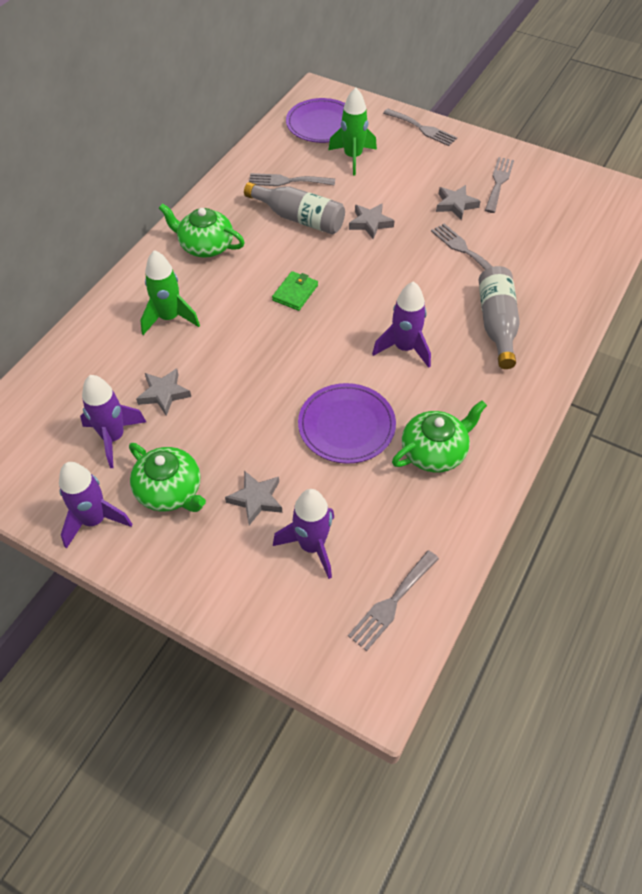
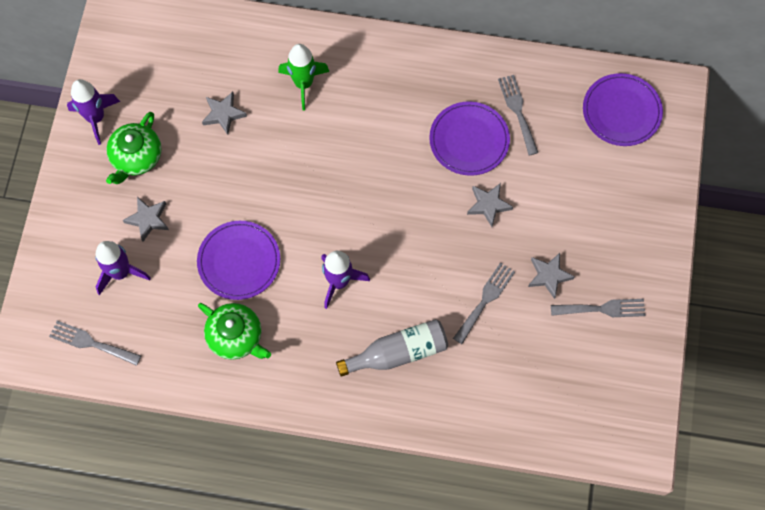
camera: 70 degrees right, 15 degrees up
(113, 437) = (170, 97): purple rocket -> none
(205, 246) = (400, 76): green teapot -> none
(295, 293) = (371, 171): green wallet -> none
(299, 218) = (469, 140): grey bottle -> purple plate
(353, 157) = (580, 158): green rocket -> none
(422, 128) = (659, 210): grey fork -> none

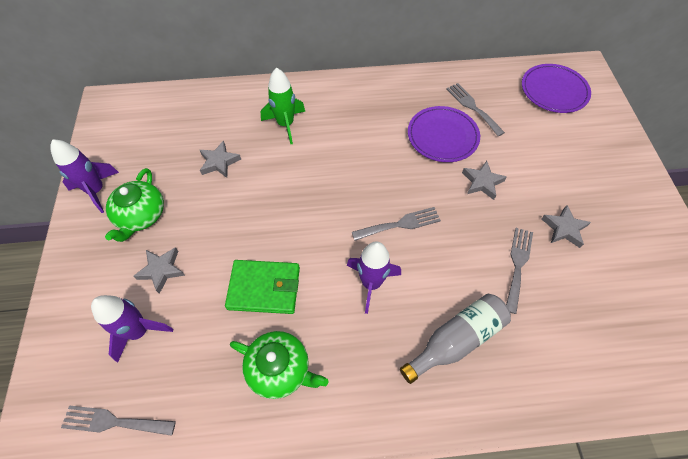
camera: 15 degrees left, 10 degrees down
(239, 261) = (264, 288): purple plate -> green wallet
(602, 309) = (627, 246): grey fork -> grey fork (400, 224)

